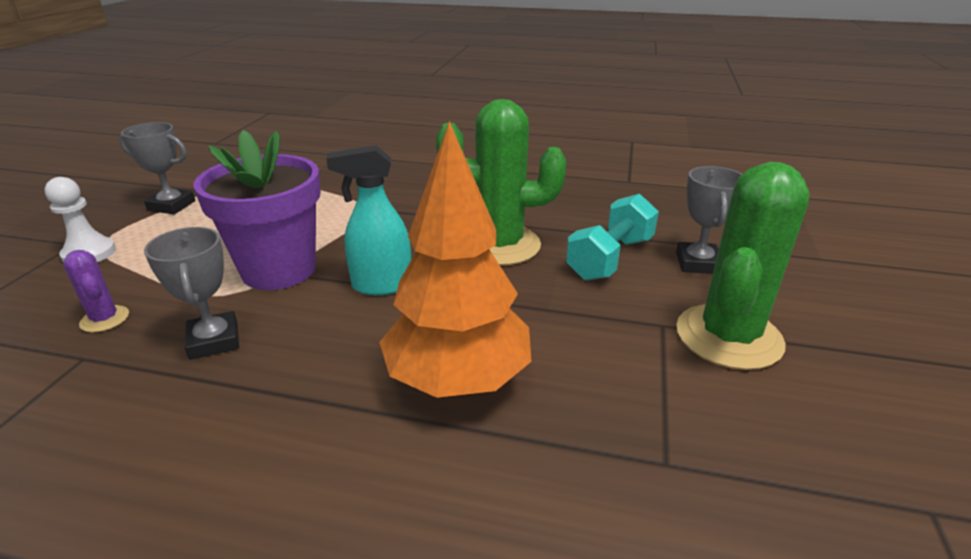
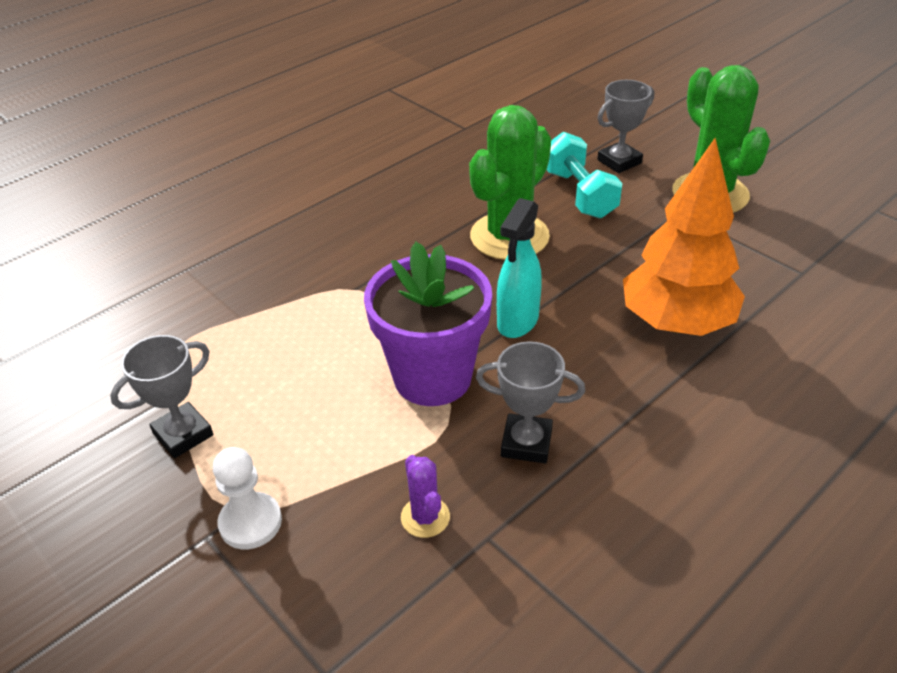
camera: 55 degrees left, 10 degrees up
(105, 319) = (425, 517): purple cactus -> purple cactus turned 75 degrees clockwise
(698, 263) = (619, 161): grey trophy -> grey trophy turned 75 degrees counterclockwise

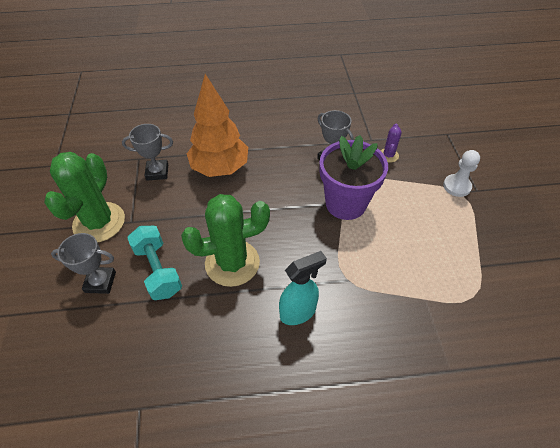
camera: 145 degrees left, 10 degrees up
(183, 434) = (477, 240): grey trophy -> grey trophy (157, 172)
(517, 322) = (283, 208): turquoise spray bottle -> turquoise spray bottle (298, 312)
(579, 194) = (158, 270): turquoise dumbbell -> turquoise dumbbell turned 45 degrees counterclockwise

